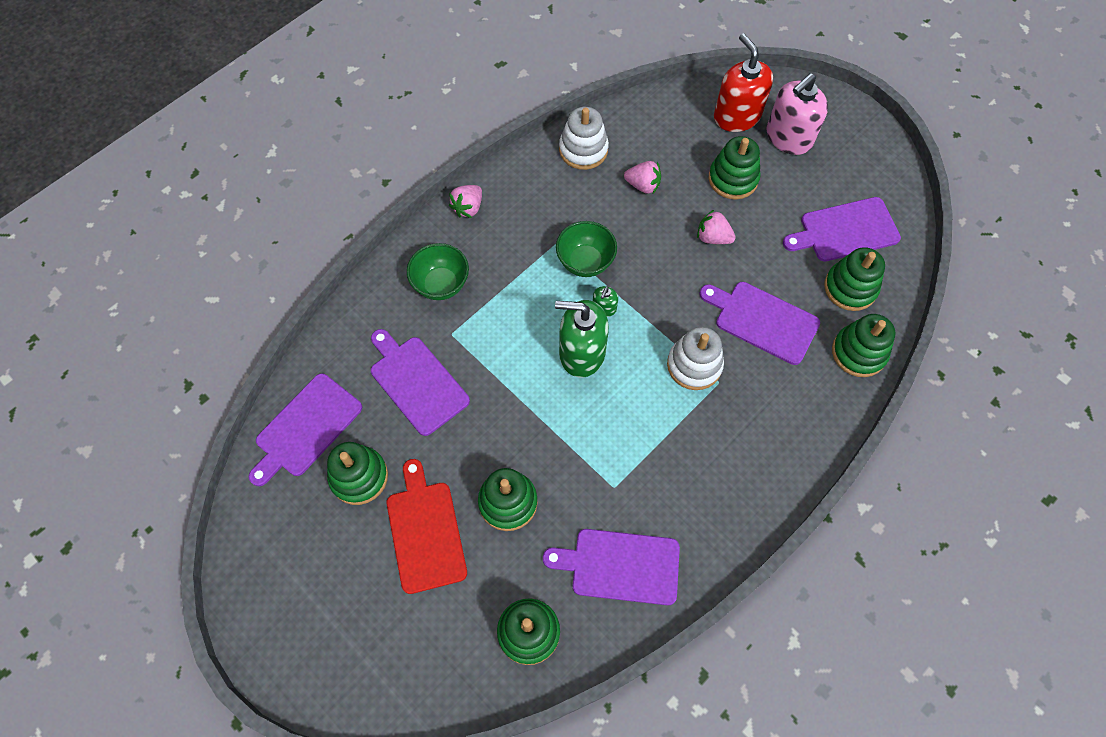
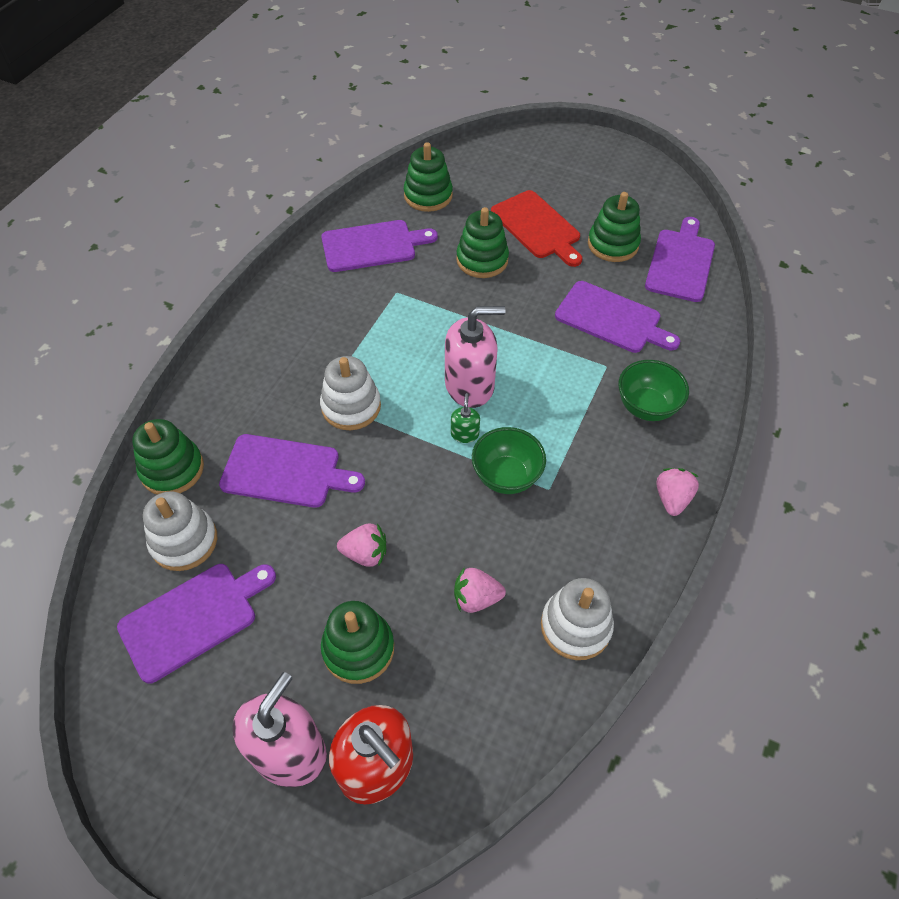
camera: 160 degrees right, 10 degrees down
(581, 353) = (470, 385): green soap dispenser -> pink soap dispenser
(850, 288) = (184, 541): green stacking toy -> white stacking toy

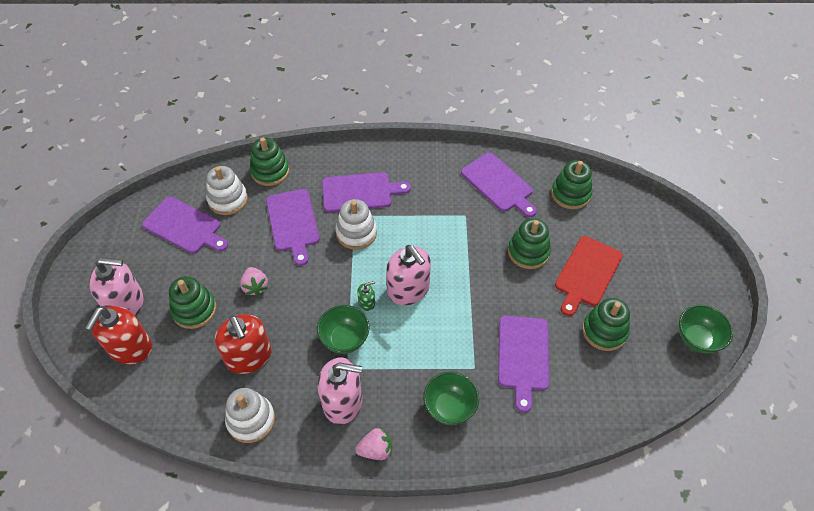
camera: 65 degrees right, 0 degrees up
(476, 598) = (249, 356): pink strawberry -> red soap dispenser
(594, 510) = (343, 402): none -> pink soap dispenser
(654, 186) = (697, 339): none -> green bowl
(680, 262) = (618, 387): purple cutting board -> purple cutting board (360, 192)

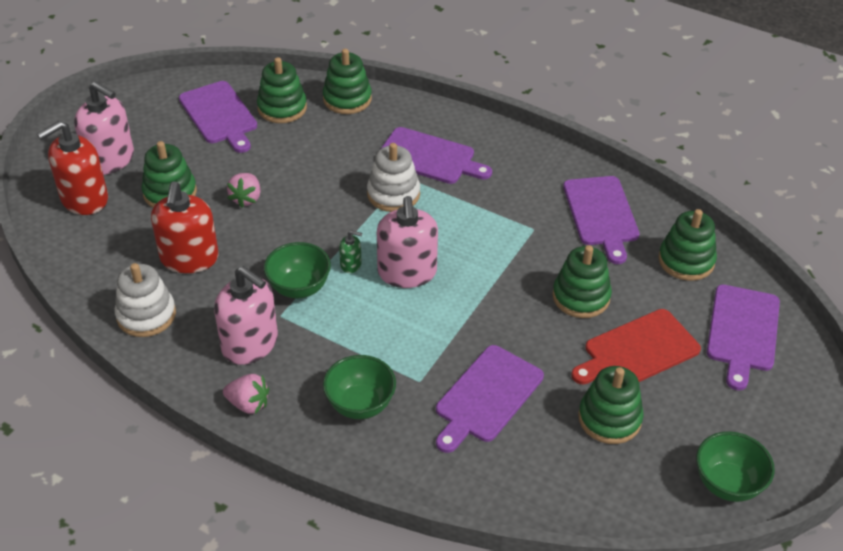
camera: 30 degrees right, 10 degrees down
(228, 199) = (282, 108): white stacking toy -> green stacking toy
(293, 223) = (332, 156): purple cutting board -> purple cutting board (742, 331)

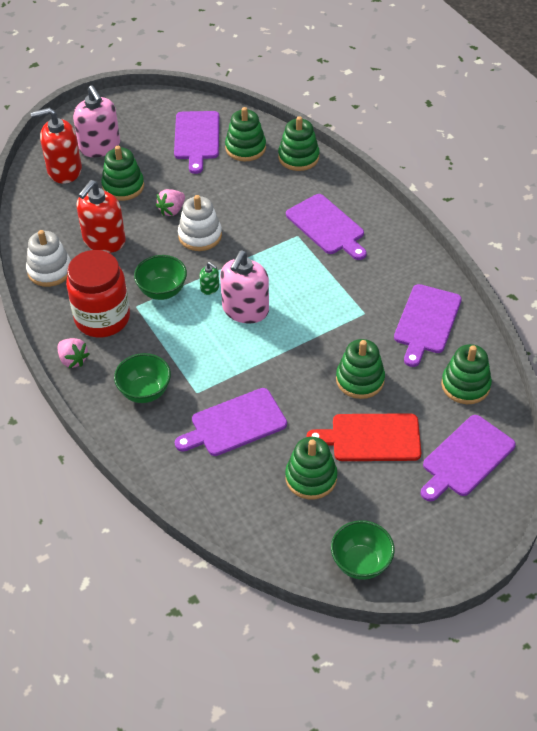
camera: 30 degrees right, 5 degrees up
(250, 344) = (102, 318): pink soap dispenser -> red jar
(393, 194) = (279, 246): white stacking toy -> white stacking toy (200, 236)

